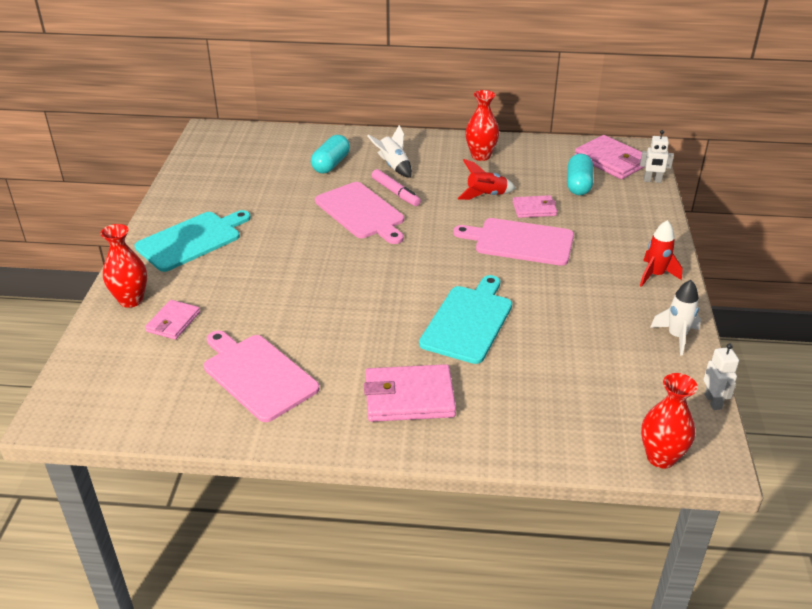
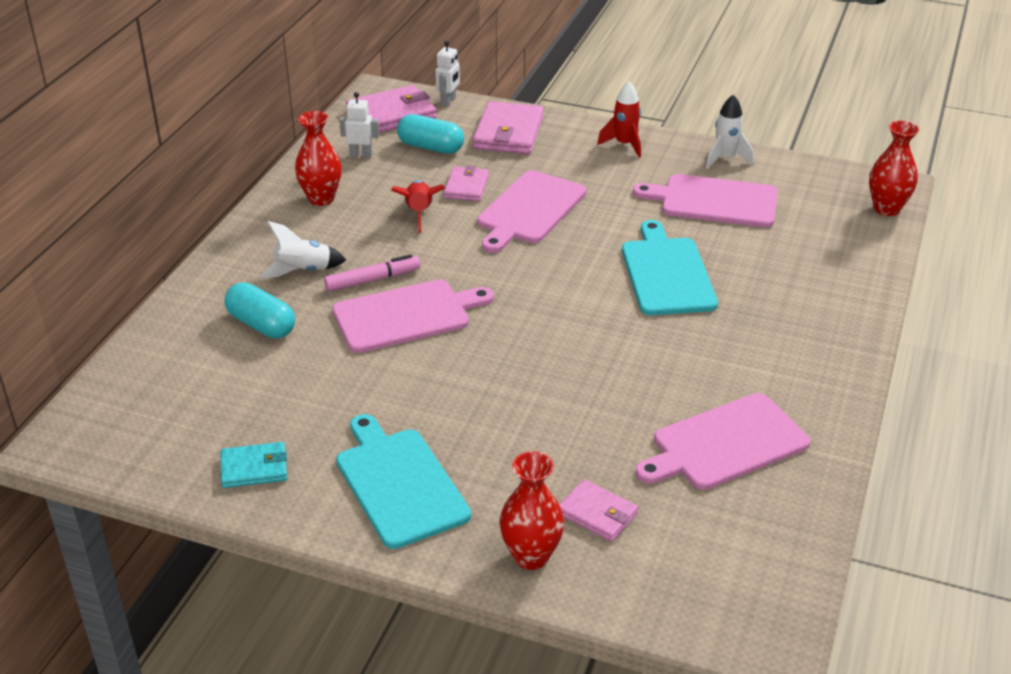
camera: 75 degrees left, 0 degrees up
(198, 190) = (254, 468): none -> turquoise wallet
(409, 397) = (784, 335): pink wallet -> pink wallet (508, 133)
(468, 321) = (666, 273): turquoise cutting board -> turquoise cutting board turned 45 degrees clockwise
(596, 337) = (714, 201): none -> pink cutting board
(713, 401) = (819, 165): white robot -> white robot (361, 155)

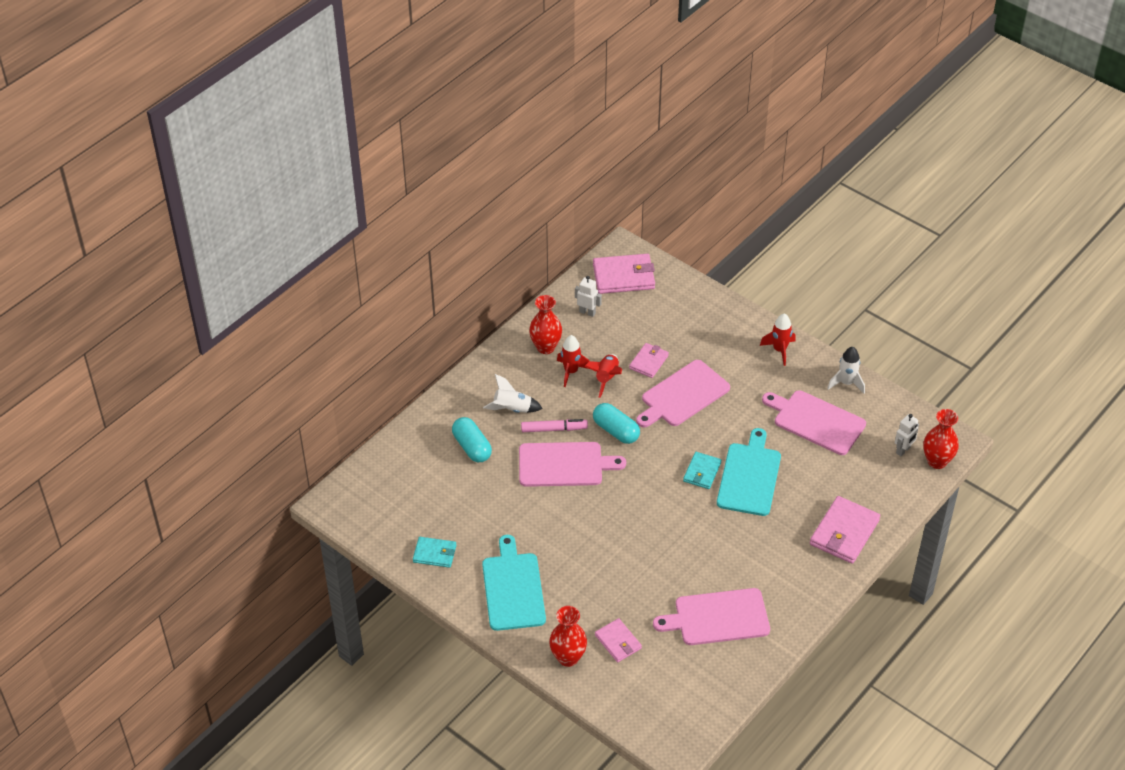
camera: 20 degrees right, 10 degrees up
(367, 216) = (571, 372): none -> red rocket
(431, 147) = (639, 317): turquoise capsule -> turquoise capsule (616, 431)
(448, 102) = (670, 273): white robot -> white robot (903, 450)
(508, 133) = (700, 316): pink wallet -> pink wallet (844, 532)
(601, 282) = (702, 472): none -> turquoise wallet

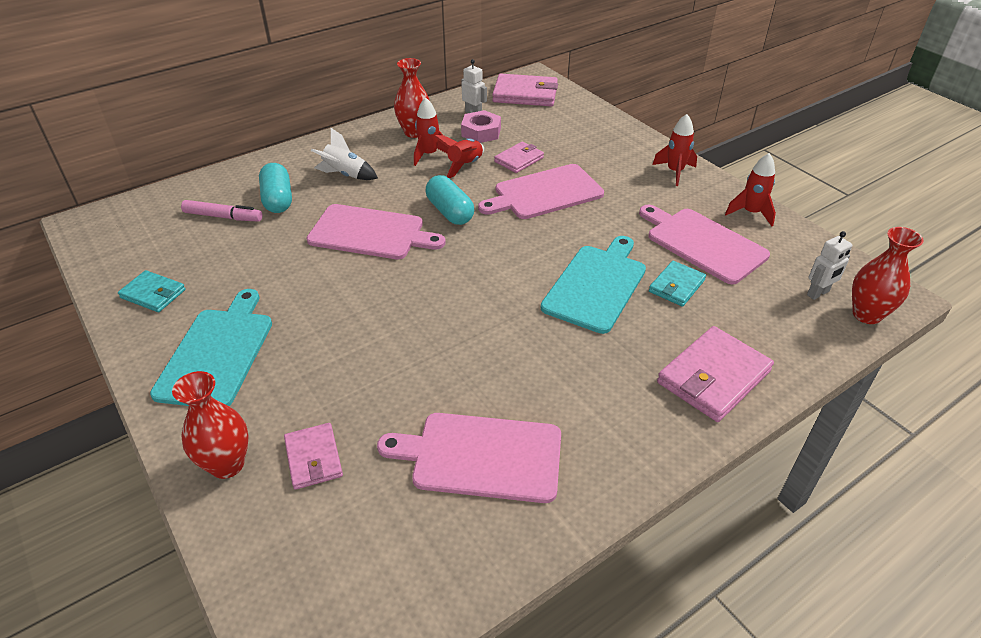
camera: 15 degrees right, 5 degrees down
(554, 429) = (379, 199): pink marker -> pink marker (223, 217)
(603, 335) = (481, 132): none -> pink nut
(702, 472) = (535, 269): turquoise wallet -> turquoise wallet (676, 286)
(846, 383) = (751, 213): white rocket -> red rocket

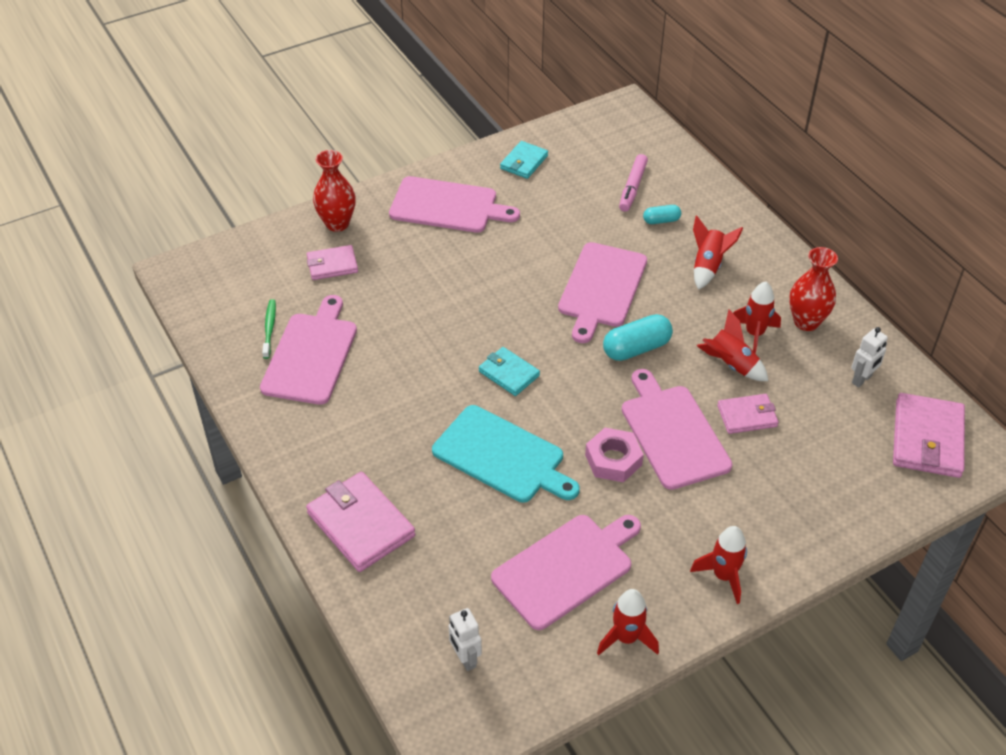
camera: 95 degrees right, 5 degrees up
(217, 353) = (448, 206): turquoise cutting board -> pink cutting board
(278, 199) = (661, 220): turquoise capsule -> turquoise capsule, size x0.57
(345, 175) = (708, 266): white rocket -> red rocket
(436, 512) = (269, 328): none -> green toothbrush
(481, 132) = (813, 384): pink nut -> pink nut (613, 460)
(519, 160) = (747, 416): pink wallet -> pink wallet turned 60 degrees counterclockwise
(676, 286) = (493, 525): turquoise wallet -> turquoise wallet (509, 373)
(866, 314) = (424, 695): red vase -> none

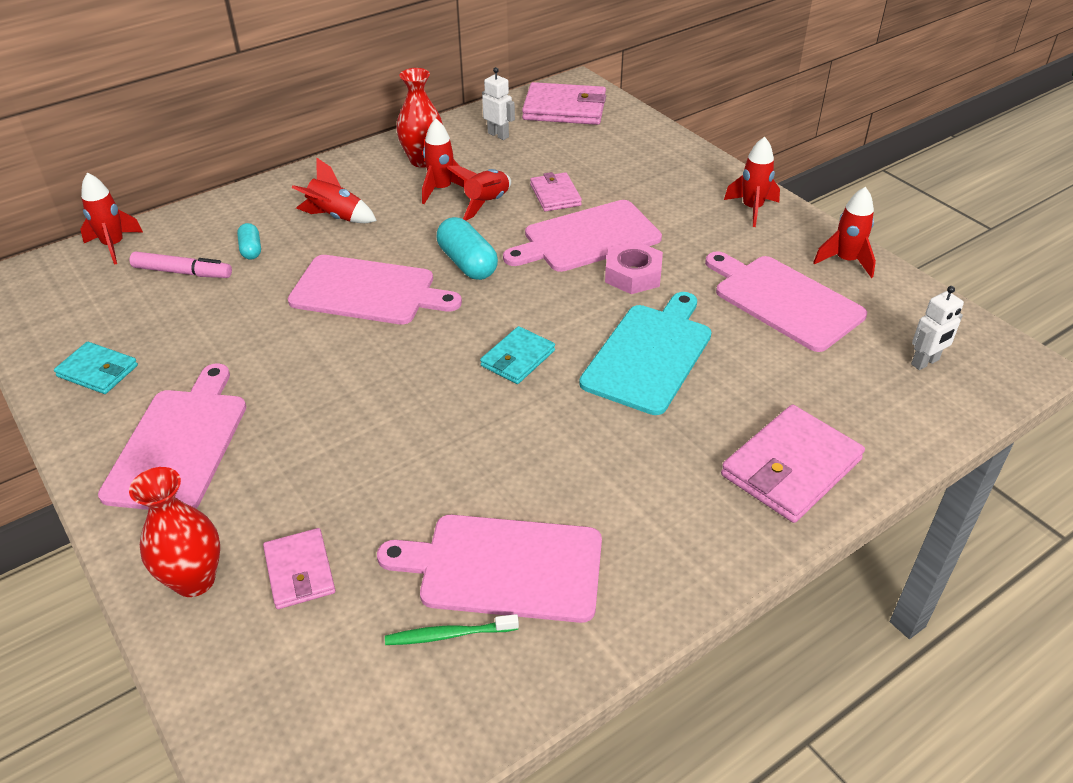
camera: 95 degrees left, 5 degrees down
(668, 149) = (114, 246): none -> red rocket

